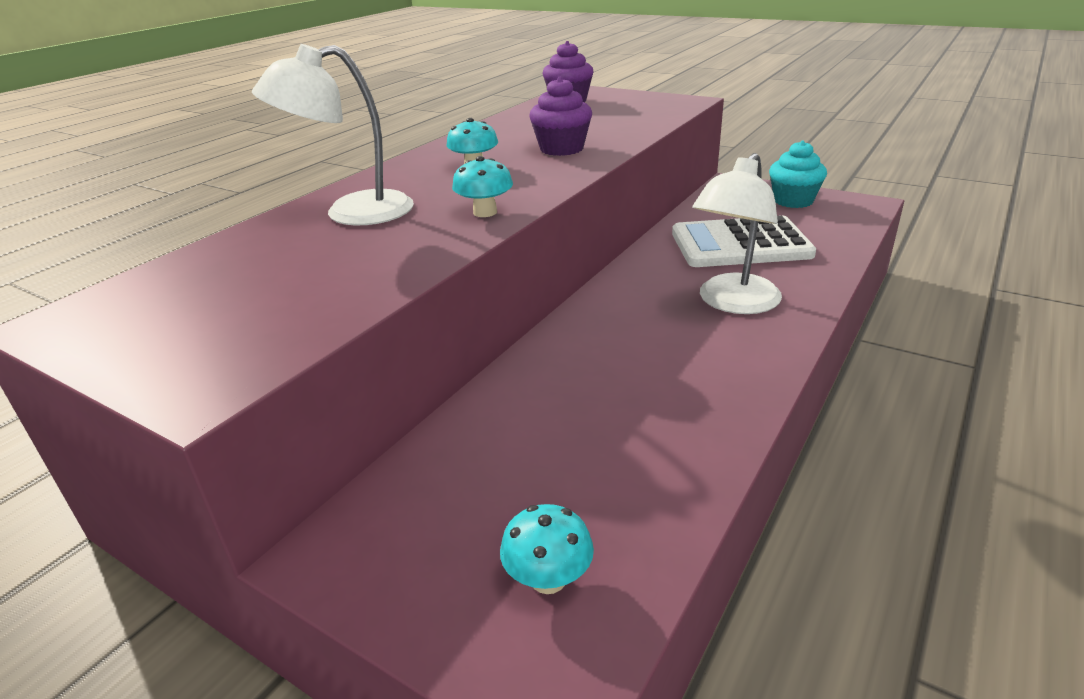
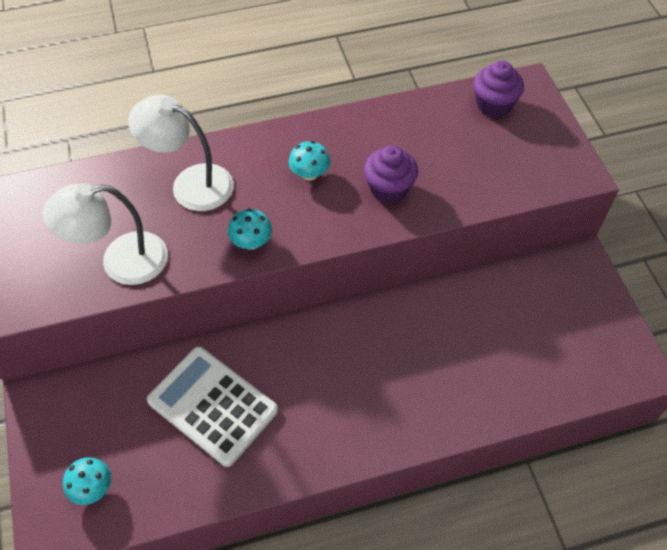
camera: 40 degrees right, 25 degrees up
(733, 303) = (389, 393): white lamp -> white lamp (121, 261)
(740, 244) = (477, 340): white calculator -> white calculator (212, 406)
(793, 201) = (592, 321): turquoise cupcake -> none

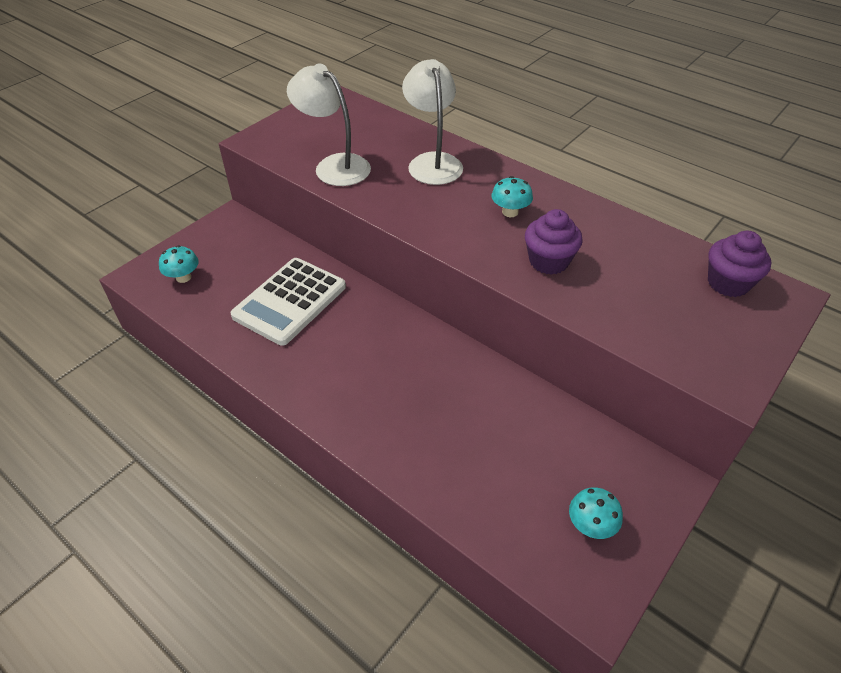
camera: 55 degrees right, 10 degrees down
(212, 406) = (290, 301): white calculator -> white calculator turned 150 degrees counterclockwise
(251, 242) = (412, 214): turquoise mushroom -> turquoise mushroom (591, 525)

